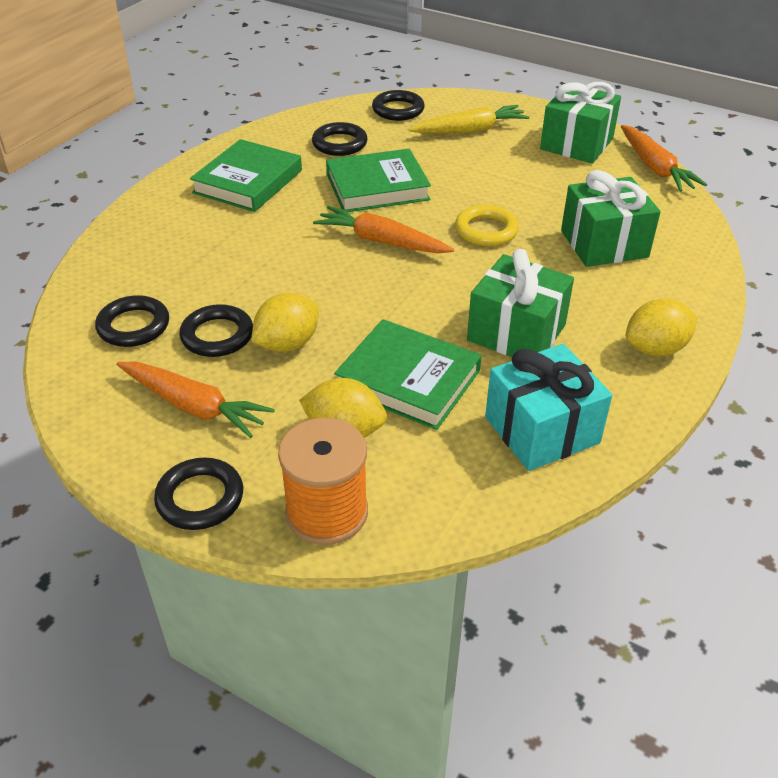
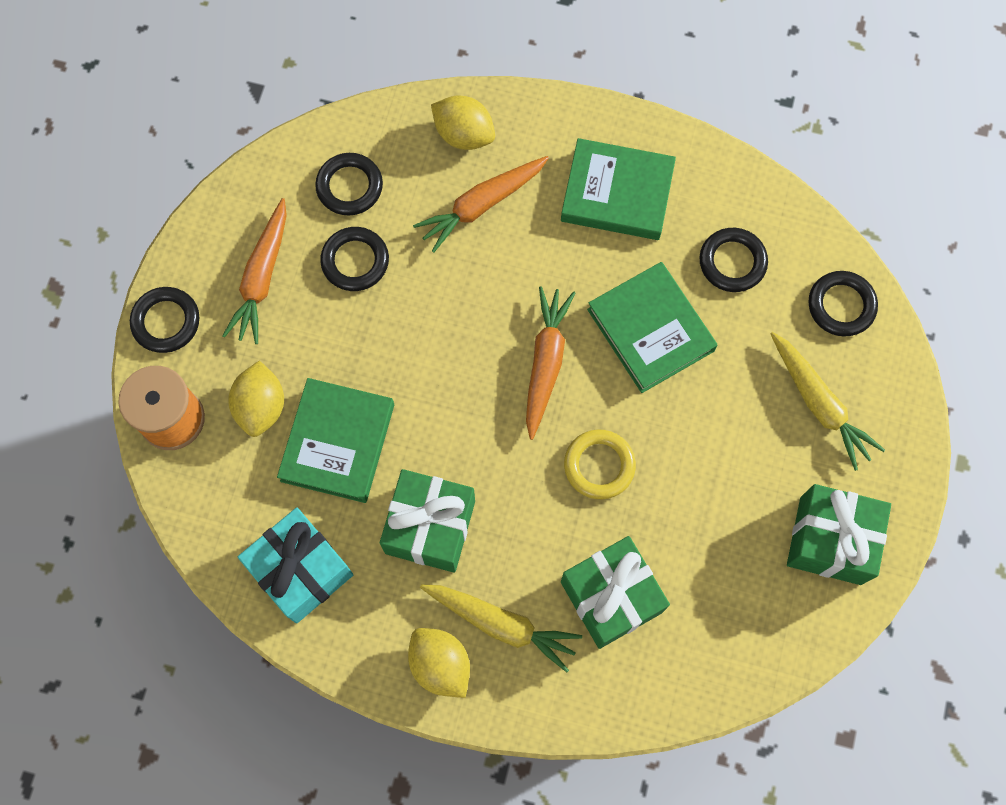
camera: 75 degrees right, 30 degrees up
(287, 344) = (359, 324): yellow lemon -> yellow lemon (464, 134)
(620, 306) = (501, 624): none -> yellow carrot
(655, 168) = (803, 644): orange carrot -> orange carrot (481, 205)

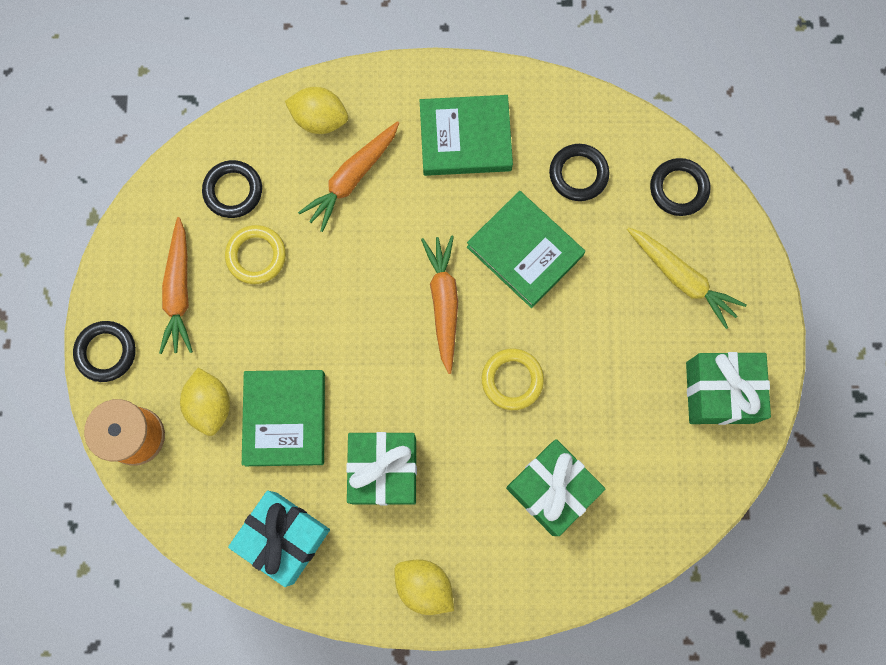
camera: 15 degrees left, 5 degrees up
(355, 261) = (256, 256): black ring -> yellow ring
(501, 624) = (466, 537): yellow carrot -> none

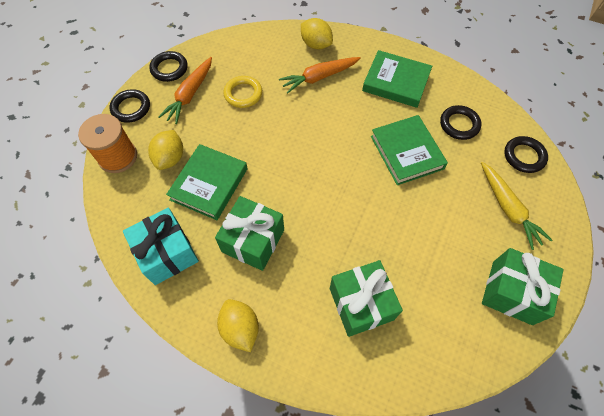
camera: 25 degrees right, 15 degrees down
(233, 191) = (249, 59): black ring -> black ring (169, 69)
(443, 303) = (341, 160): orange carrot -> none
(512, 380) = (365, 222): yellow ring -> none

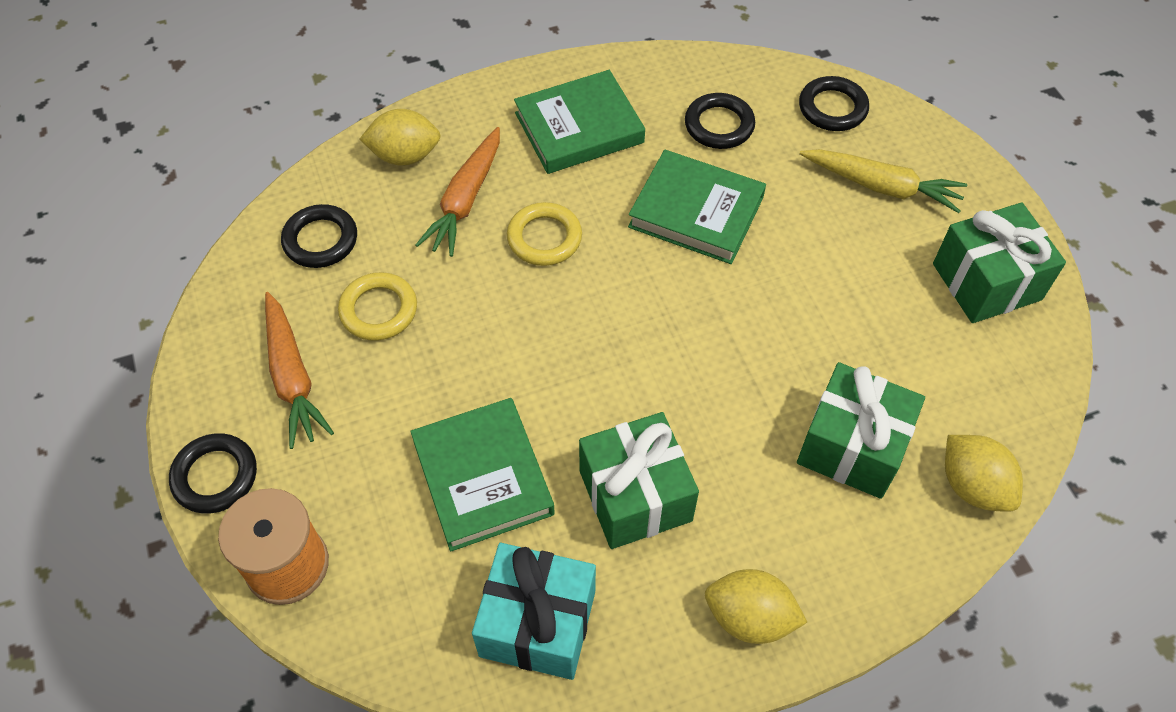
camera: 45 degrees left, 5 degrees down
(169, 69) = (206, 365): black ring -> black ring (320, 240)
(170, 158) = (377, 493): yellow lemon -> yellow lemon (972, 486)
(332, 114) = (544, 238): none -> yellow ring

